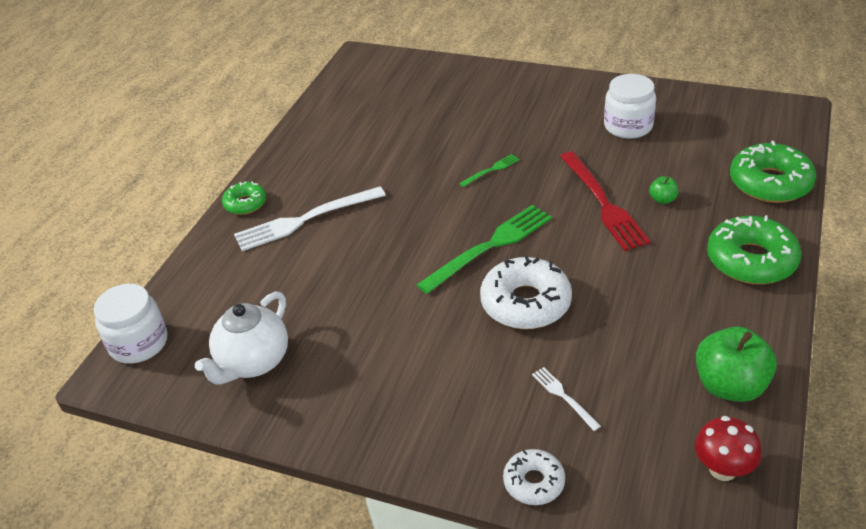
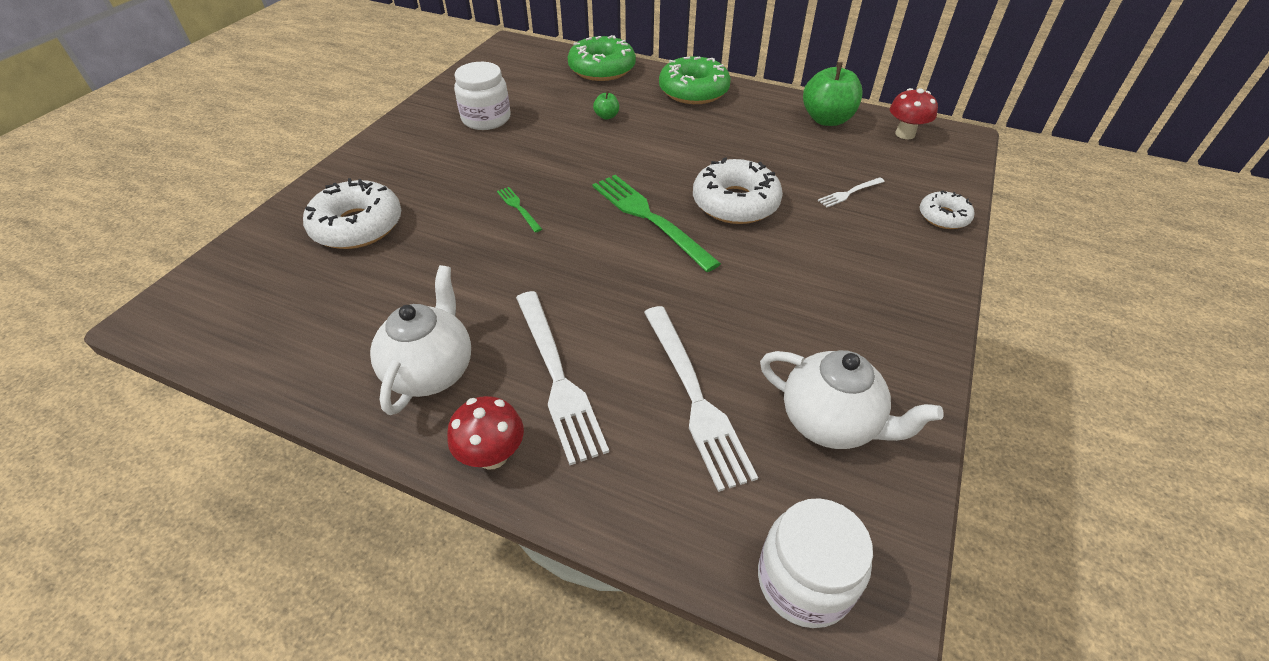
camera: 90 degrees left, 5 degrees up
(245, 203) = (492, 455): green donut -> red mushroom
(282, 288) = (694, 397): none -> white fork
(313, 166) = (431, 371): none -> white teapot
(455, 100) = (357, 226): none -> white donut
(603, 203) = (601, 146): red fork -> none

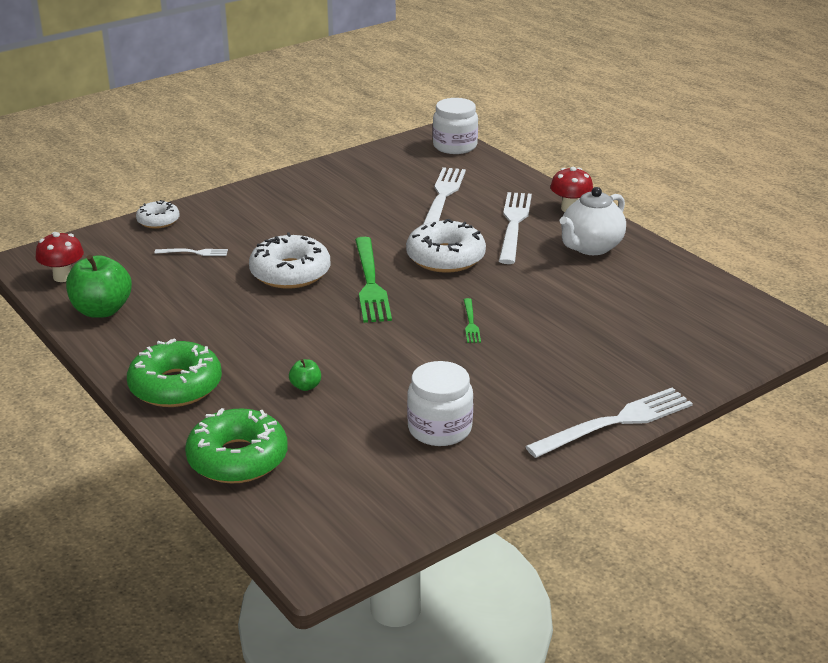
camera: 150 degrees left, 15 degrees down
(350, 161) = (615, 422): none -> white fork
(357, 226) = (621, 351): white donut -> white donut (445, 257)
(830, 422) = (383, 173): white teapot -> none

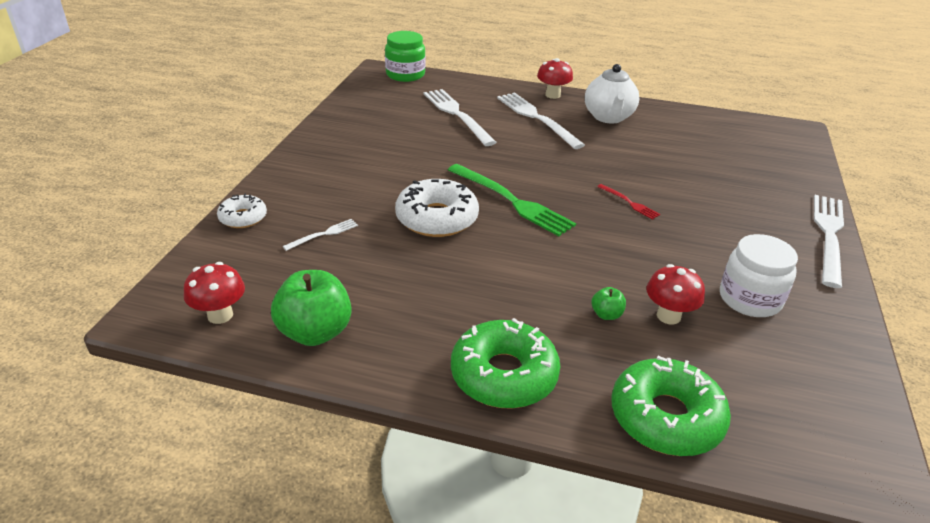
camera: 40 degrees left, 5 degrees up
(351, 408) = (668, 316): none -> red mushroom
(445, 257) = (532, 159): white donut -> none
(455, 146) = (405, 75): white jar -> green jar
(470, 323) = (629, 203): green fork -> red fork

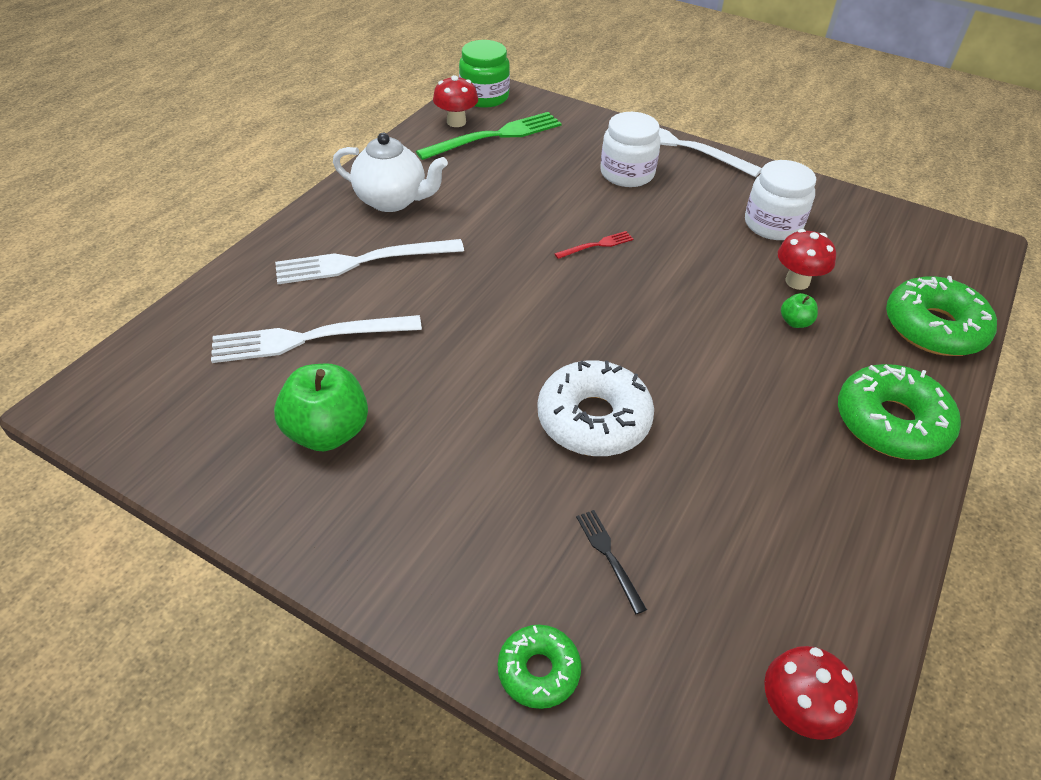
camera: 75 degrees left, 10 degrees up
(243, 218) = (538, 670): white donut -> green donut
(315, 332) = (830, 590): green apple -> green apple (328, 432)
(323, 234) = (609, 556): white fork -> black fork
(405, 75) = (119, 372): green jar -> green jar (484, 97)
(512, 201) = (569, 338): green fork -> green fork (495, 136)
(552, 95) = (301, 229): red mushroom -> red mushroom (456, 122)
(746, 209) = (627, 173): none -> white jar

